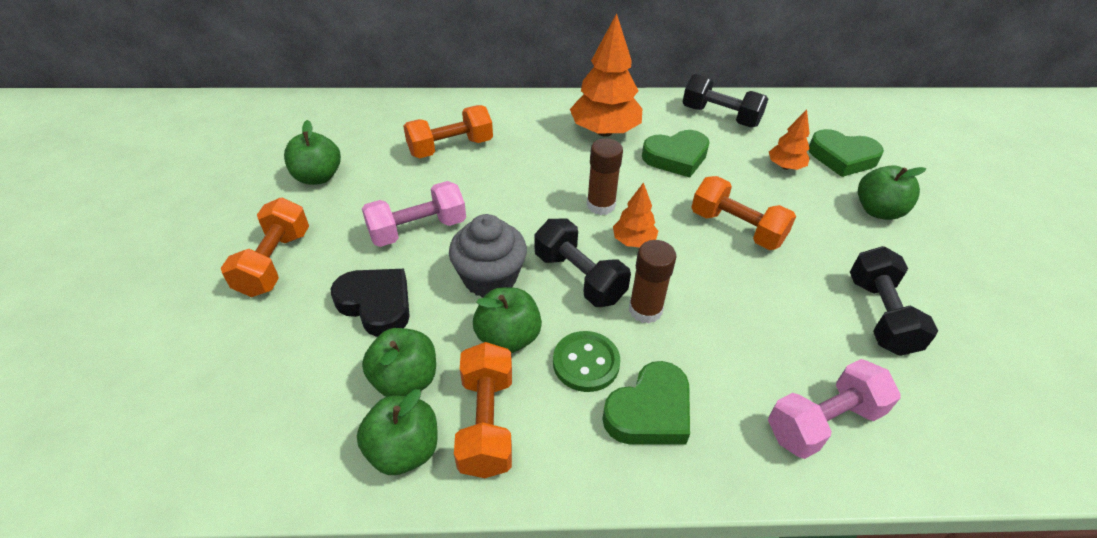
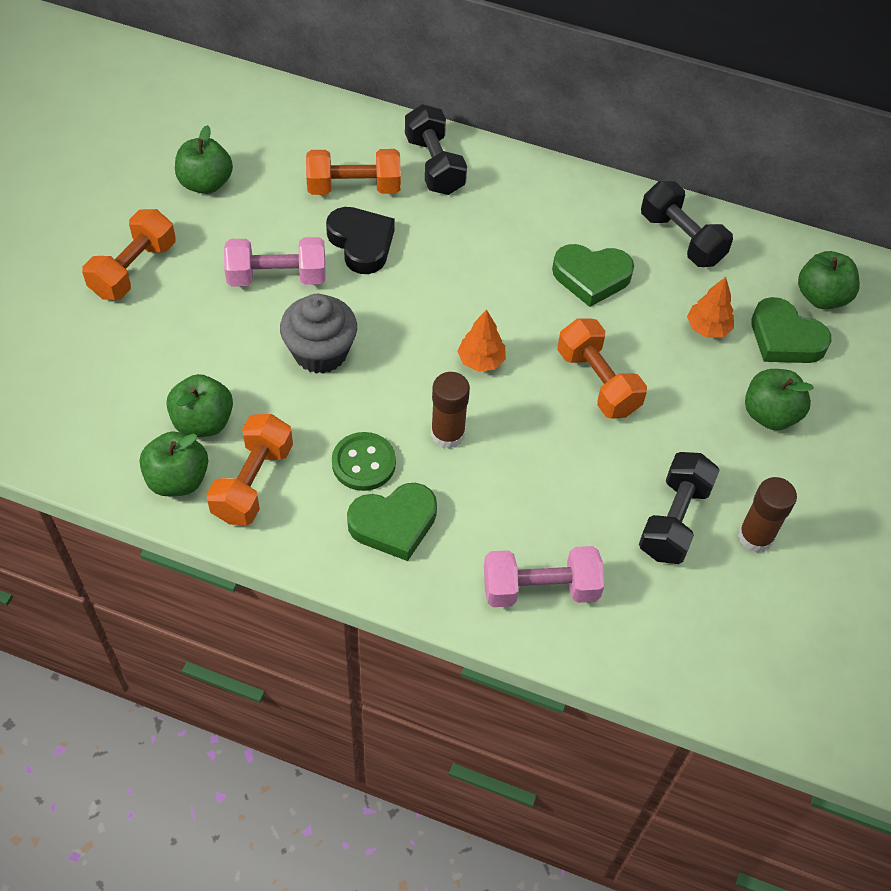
camera: 20 degrees right, 10 degrees up
(376, 304) = (207, 343): black heart -> black heart (361, 243)
(508, 337) = (308, 415): green apple -> green apple (821, 297)
(579, 277) = (405, 380): black dumbbell -> black dumbbell (434, 165)
(601, 205) = (472, 309): brown glue stick -> brown glue stick (755, 537)
(605, 131) = (533, 218): orange tree -> none

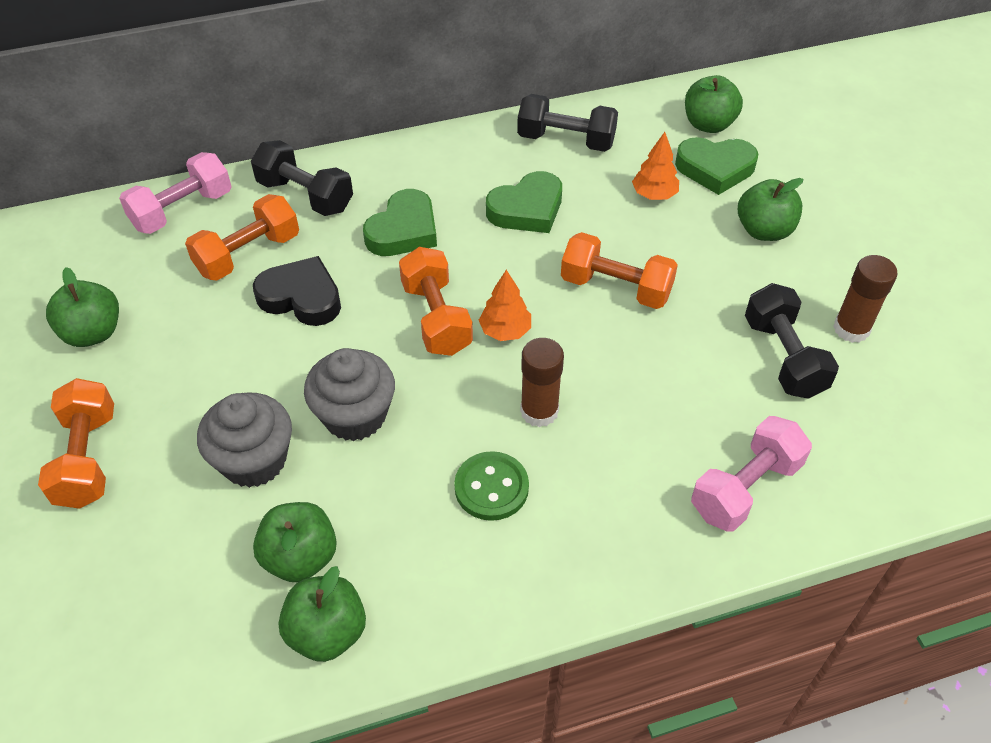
camera: 35 degrees left, 5 degrees down
(230, 339) = (254, 460): none -> grey cupcake
(253, 482) = (405, 580): orange dumbbell -> orange dumbbell (436, 318)
(277, 277) = (247, 375): pink dumbbell -> pink dumbbell (182, 210)
(394, 524) = (572, 523): green heart -> green heart (403, 230)

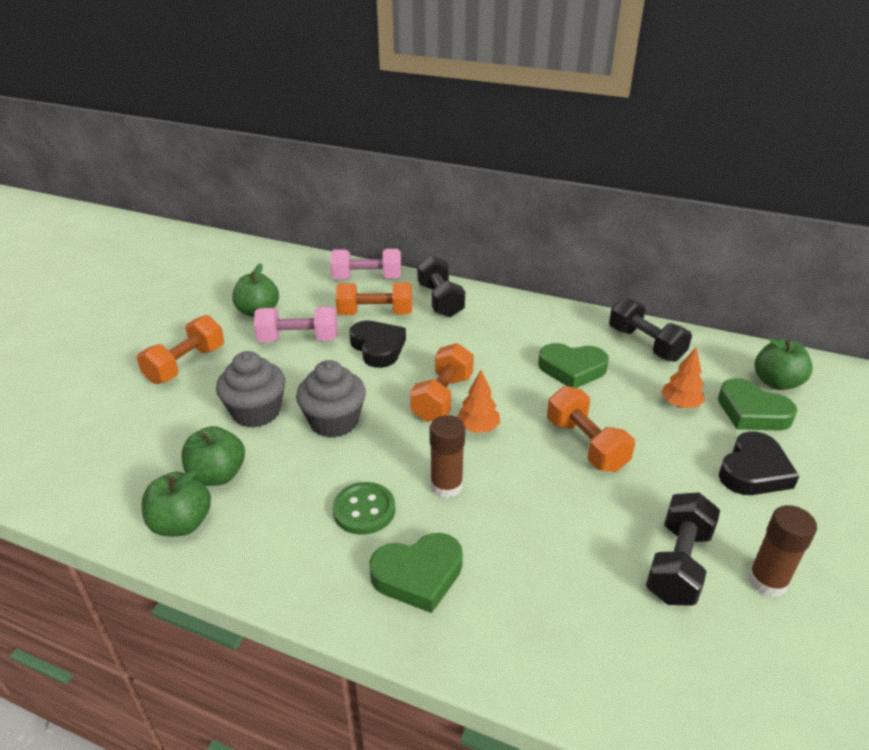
camera: 40 degrees right, 15 degrees down
(403, 230) = (477, 343): green heart -> green heart (418, 575)
(745, 488) = (543, 632): pink dumbbell -> pink dumbbell (298, 339)
(764, 230) = (753, 471): green apple -> black heart

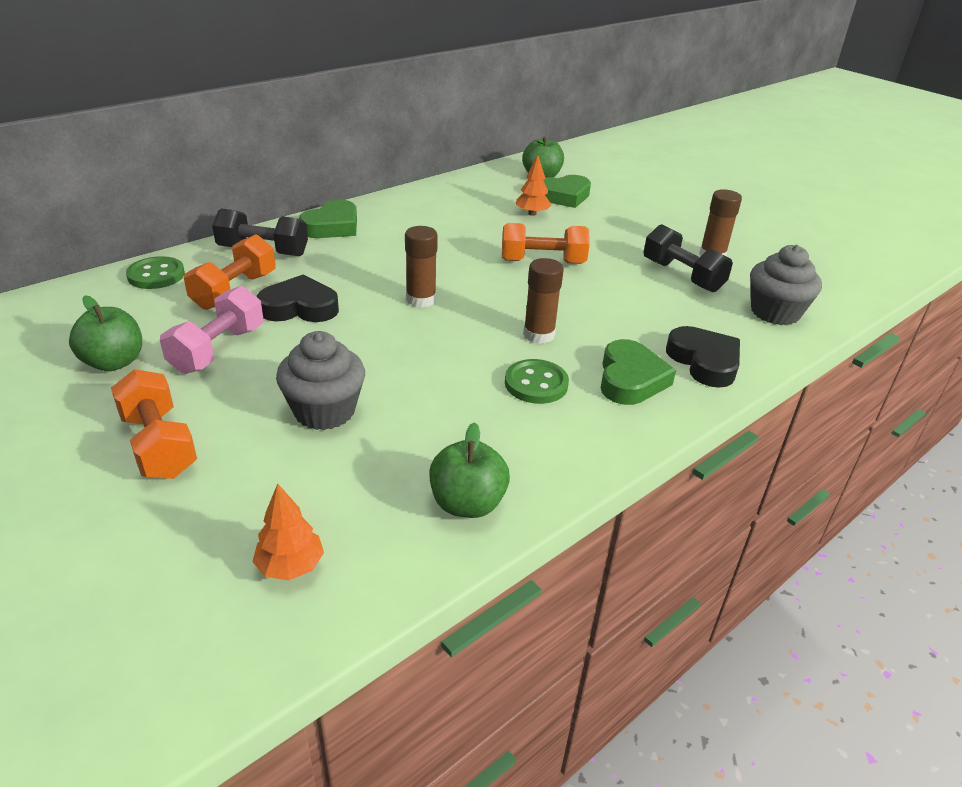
camera: 65 degrees left, 0 degrees up
(217, 475) = (409, 462): green apple -> none
(334, 422) = (394, 366): grey cupcake -> grey cupcake (775, 312)
(367, 279) = (156, 275): pink dumbbell -> green button
(442, 398) = (421, 299): orange dumbbell -> brown glue stick
(478, 428) = (480, 297): orange tree -> orange tree (290, 566)
(572, 369) = (447, 233): green heart -> green heart (332, 226)
(645, 344) = (449, 196): black dumbbell -> none
(753, 471) = (618, 219): black heart -> black heart (704, 362)

